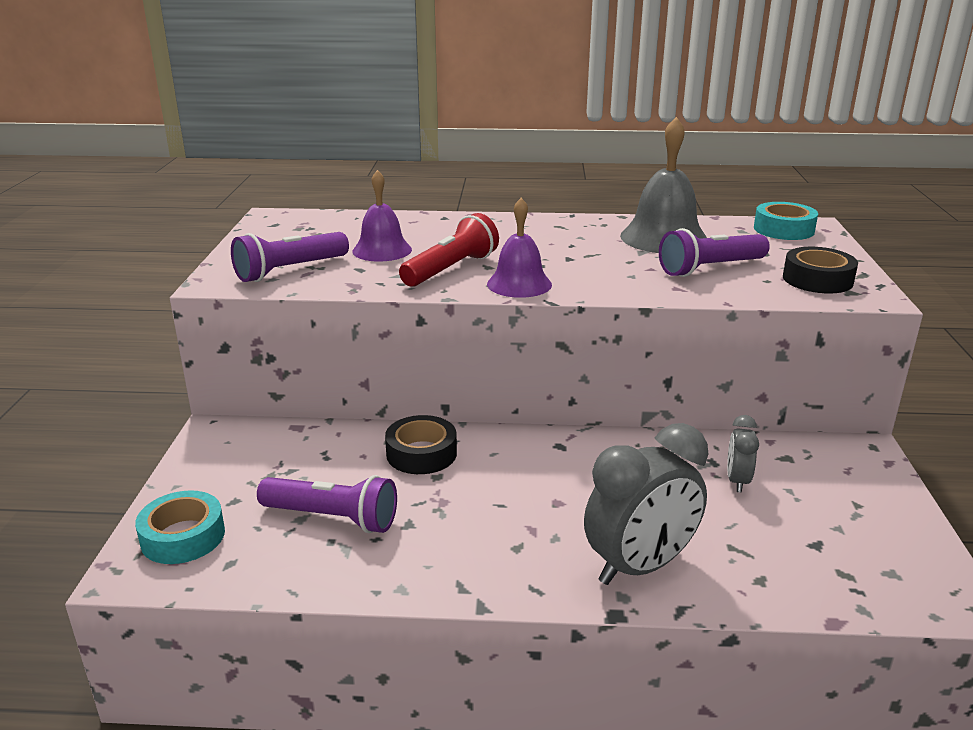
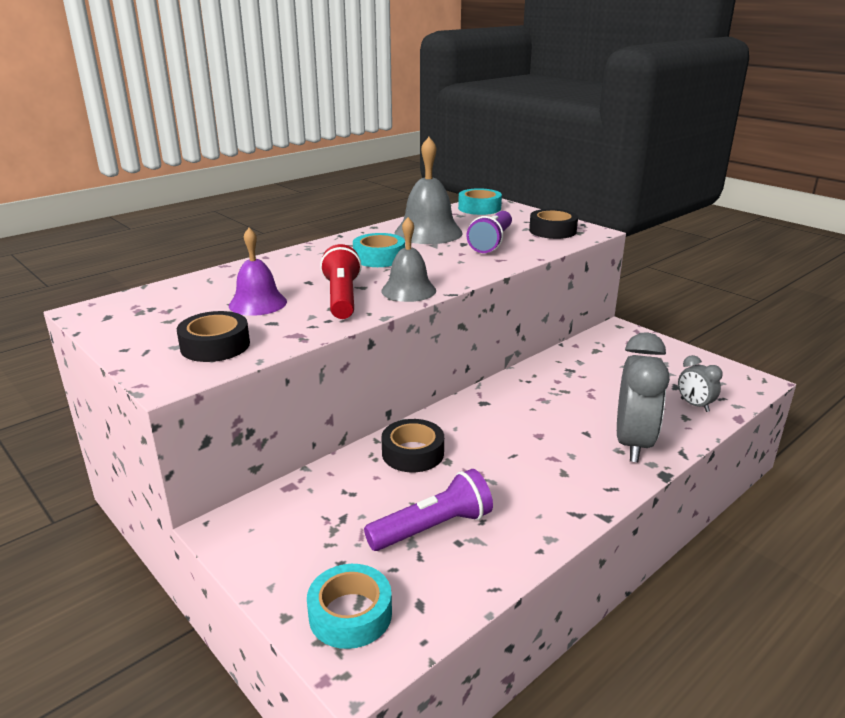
camera: 45 degrees left, 0 degrees up
(289, 270) = (215, 345): purple flashlight -> black tape
(519, 284) = (408, 290): purple bell -> grey bell
(560, 246) = (379, 258): none -> turquoise tape
(737, 481) = (597, 374): grey clock -> grey clock (694, 405)

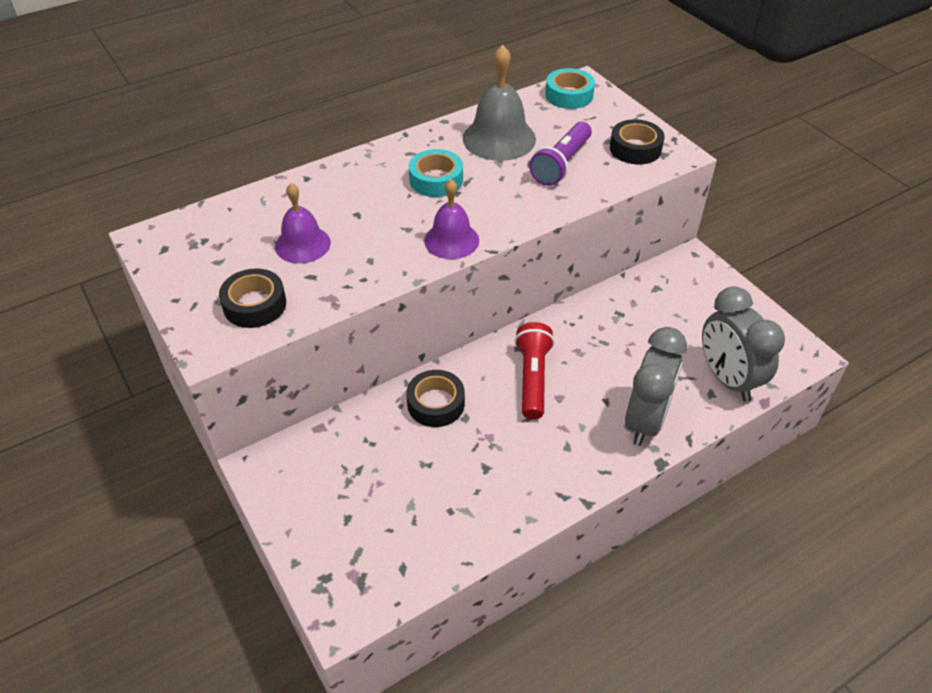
camera: 10 degrees right, 20 degrees up
(342, 298) = (384, 245): red flashlight -> red flashlight (533, 378)
(350, 614) = (345, 568): turquoise tape -> none
(408, 290) = (451, 240): grey bell -> purple bell
(433, 528) = (432, 492): purple flashlight -> none
(694, 405) = (727, 379): grey clock -> grey clock, size x2.00

